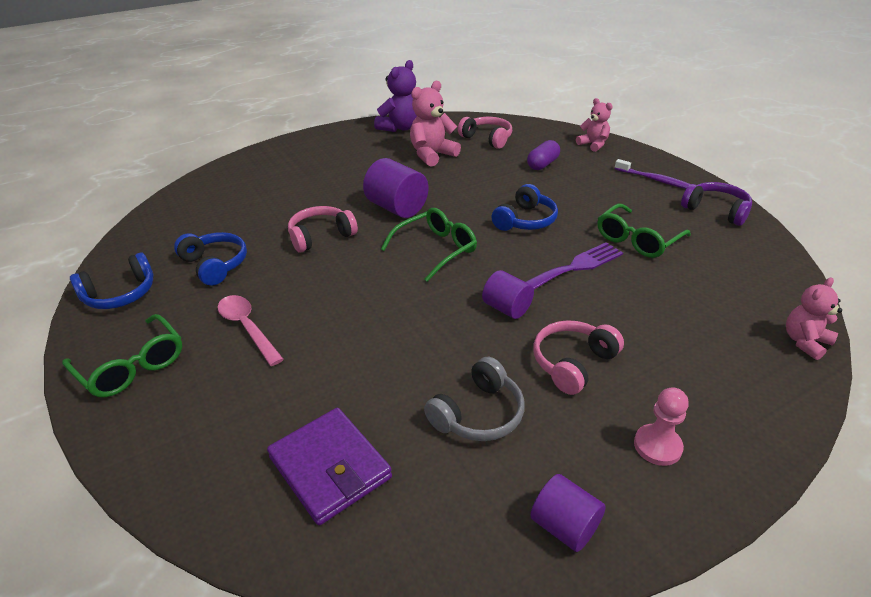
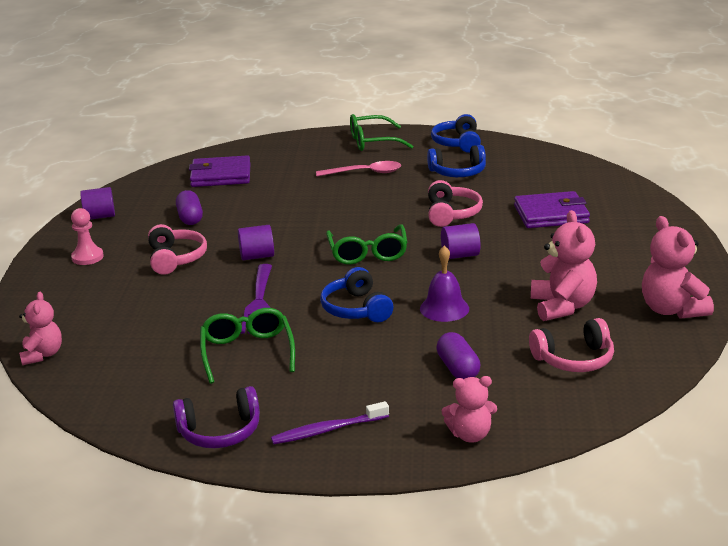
camera: 125 degrees right, 10 degrees down
(288, 193) = (551, 214): none -> purple wallet
(397, 208) = (460, 255): purple cylinder -> purple cylinder, size x0.63
(400, 128) = (671, 310): purple teddy bear -> pink teddy bear
(478, 414) = (190, 218): grey headphones -> purple capsule
(482, 189) = (444, 308): none -> purple bell

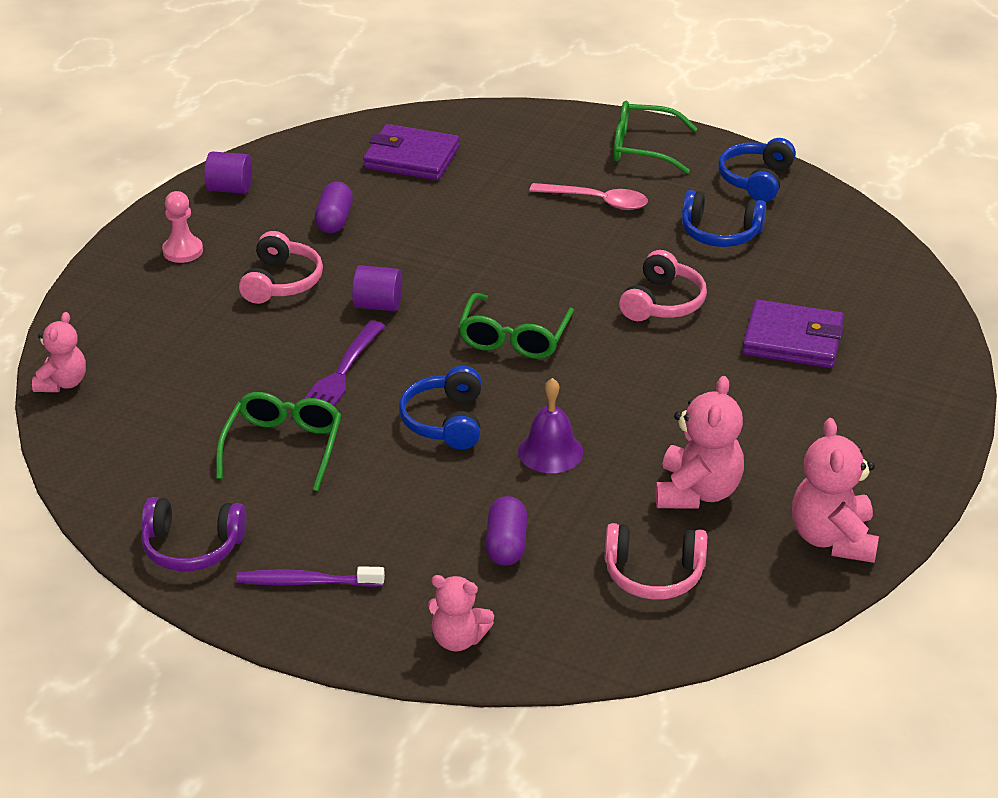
camera: 20 degrees right, 10 degrees up
(460, 255) = (626, 374): purple cylinder -> none

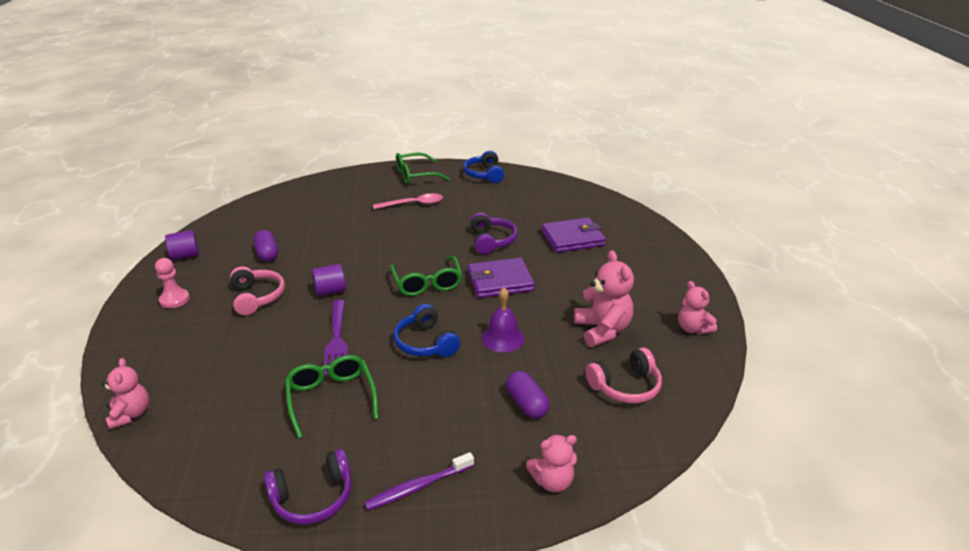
camera: 30 degrees left, 5 degrees down
(411, 158) = (291, 211): purple wallet -> purple wallet (500, 281)
(663, 302) = (492, 241): pink headphones -> purple headphones
(720, 233) = (489, 201): blue headphones -> none
(832, 539) = (693, 328): pink teddy bear -> pink teddy bear, size x0.65

